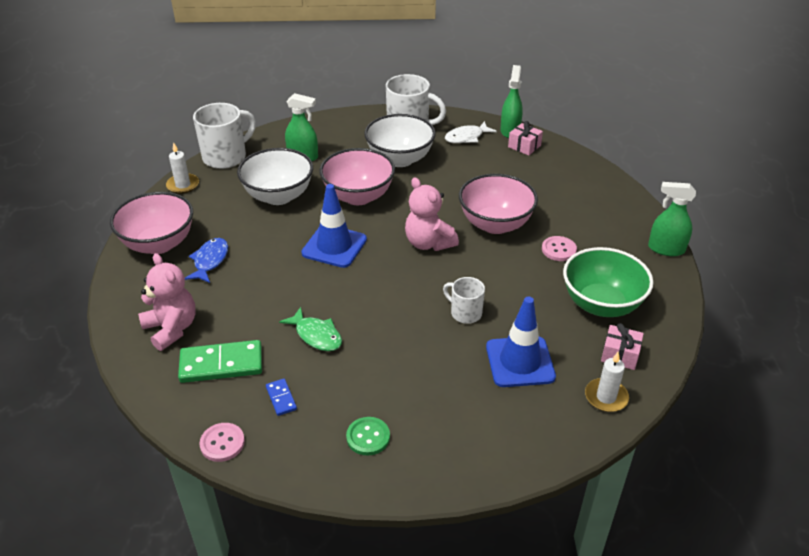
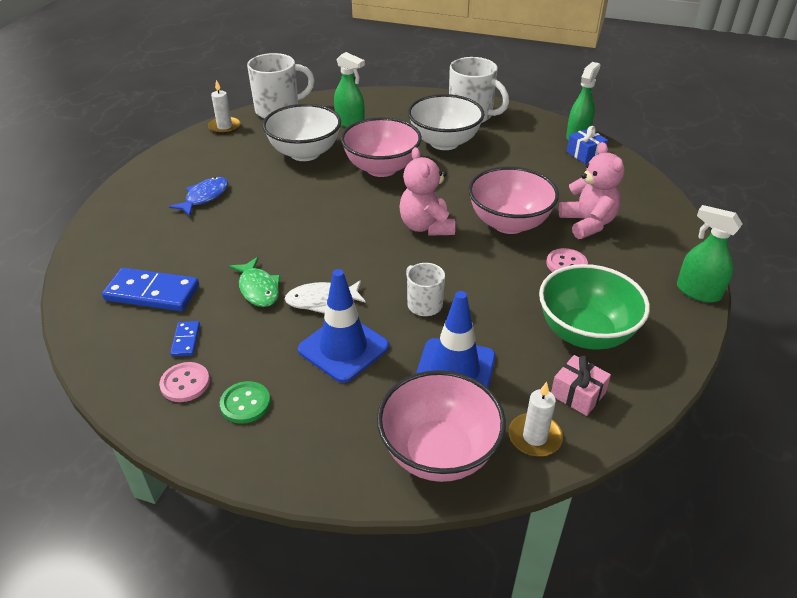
camera: 20 degrees right, 0 degrees up
(159, 244) = (170, 172): pink bowl -> pink bowl (439, 452)
(171, 329) = (130, 249): pink teddy bear -> pink teddy bear (588, 223)
(221, 364) = (152, 293): green domino -> blue domino
(222, 443) = (103, 368): pink button -> pink button (185, 383)
(334, 246) = (329, 209): blue traffic cone -> blue traffic cone (343, 348)
(466, 137) = (526, 135): white fish -> white fish (321, 300)
(524, 146) = (585, 154): pink gift -> blue gift

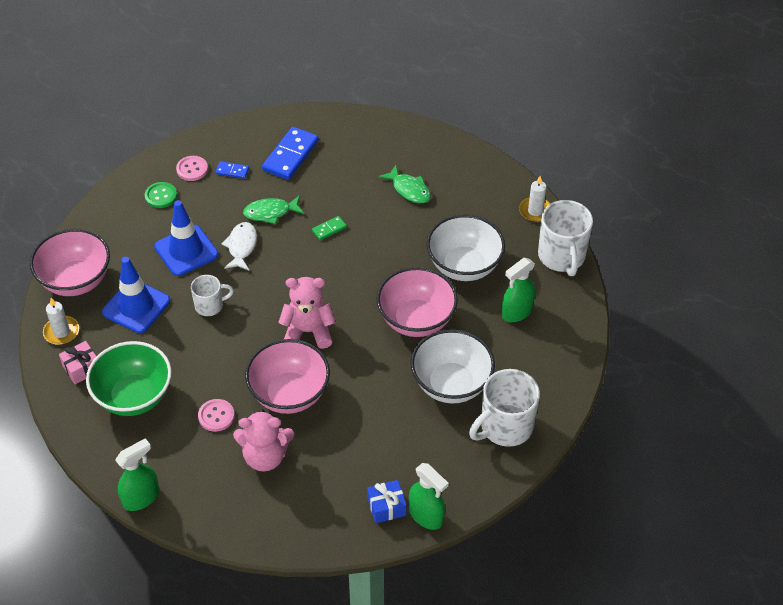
camera: 105 degrees right, 10 degrees up
(204, 197) = (409, 189): blue fish -> green fish
(276, 239) = (329, 229): none -> green domino

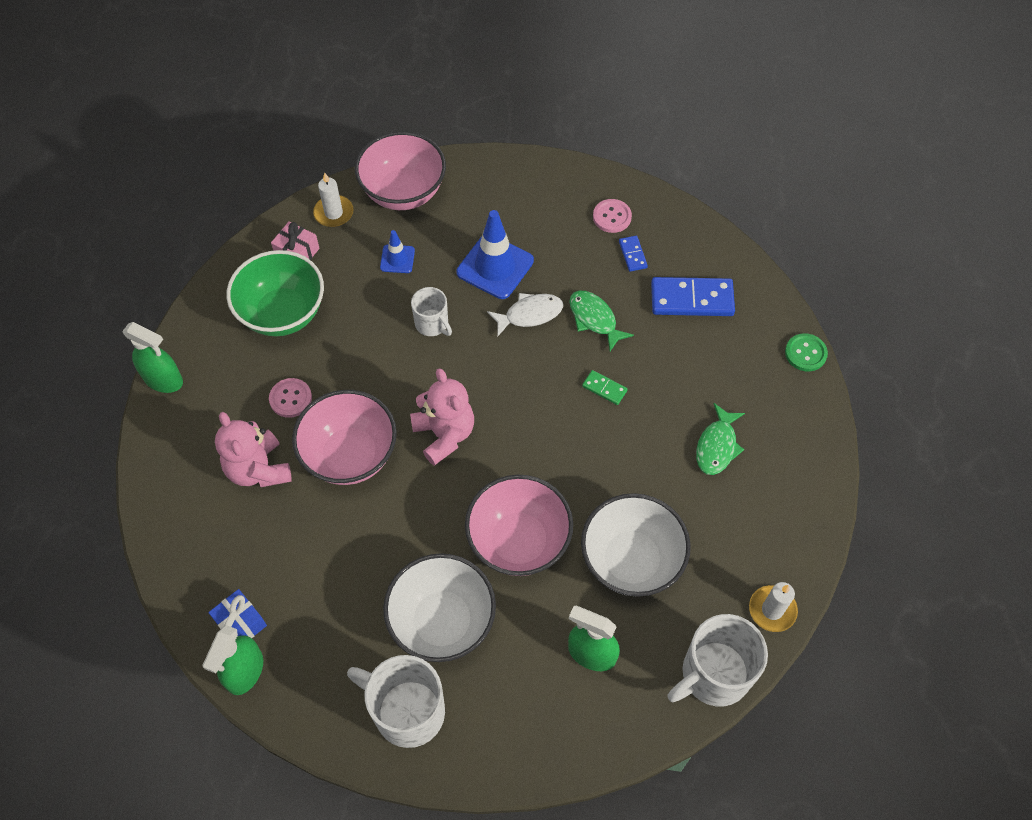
camera: 65 degrees right, 10 degrees up
(136, 306) = (397, 259): blue traffic cone -> blue traffic cone, size x0.53
(161, 196) = (557, 207): green button -> green button (805, 353)

